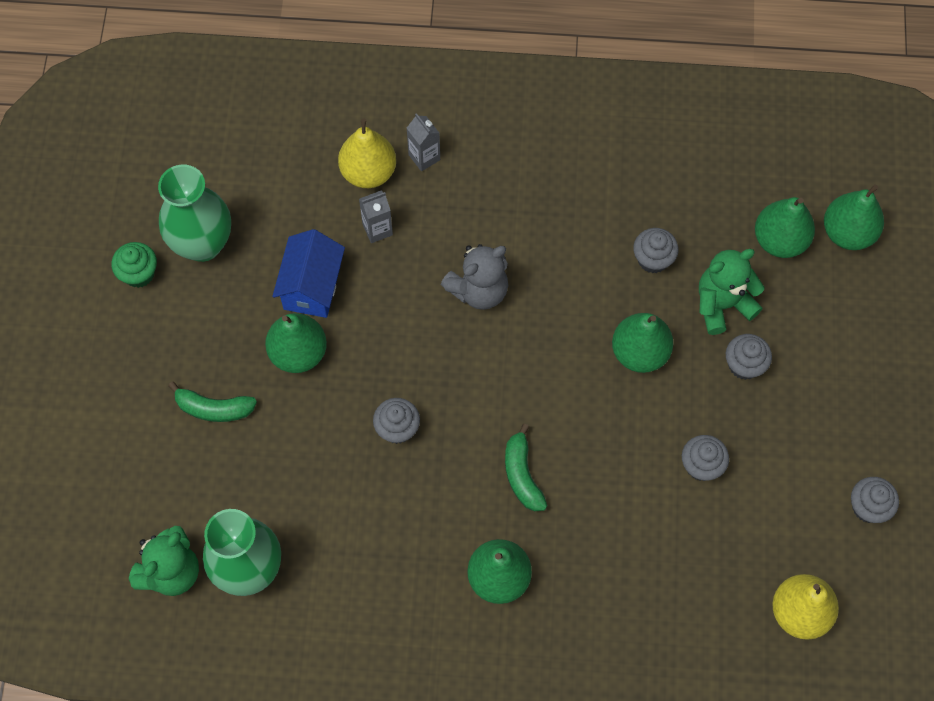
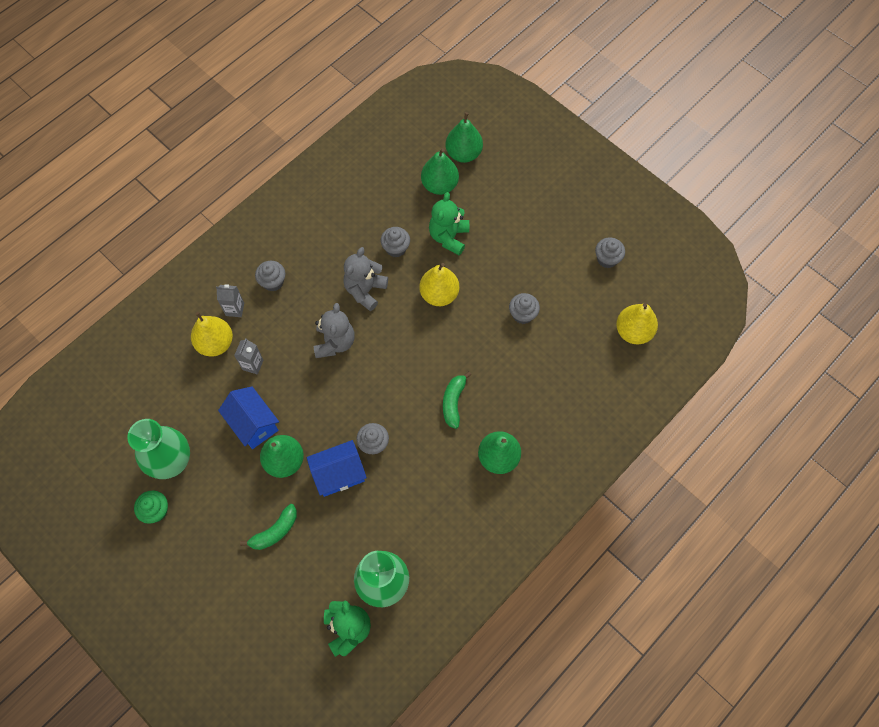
camera: 50 degrees left, 0 degrees up
(331, 421) = (339, 474): none -> blue house
(522, 475) = (453, 402): green banana -> green banana turned 75 degrees clockwise
(570, 270) = (365, 290): none -> grey teddy bear
(639, 352) = (439, 294): green pear -> yellow pear
(744, 365) = (488, 253): grey cupcake -> grey cupcake (273, 282)

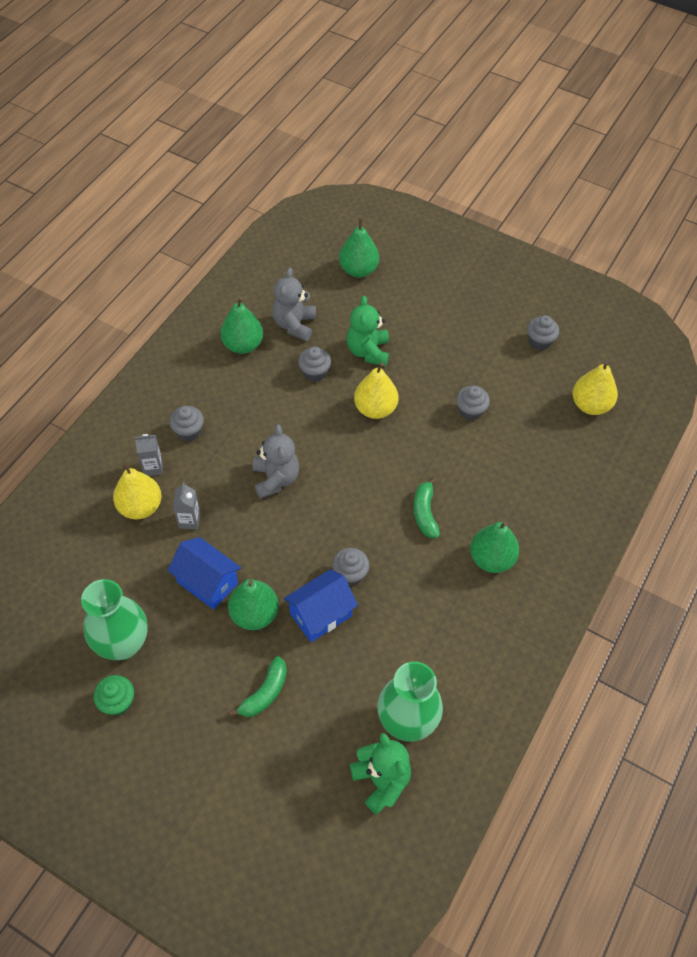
camera: 15 degrees left, 10 degrees down
(365, 290) = (294, 420): grey teddy bear -> grey teddy bear (294, 324)
(439, 185) = (342, 304): green pear -> green pear (243, 345)

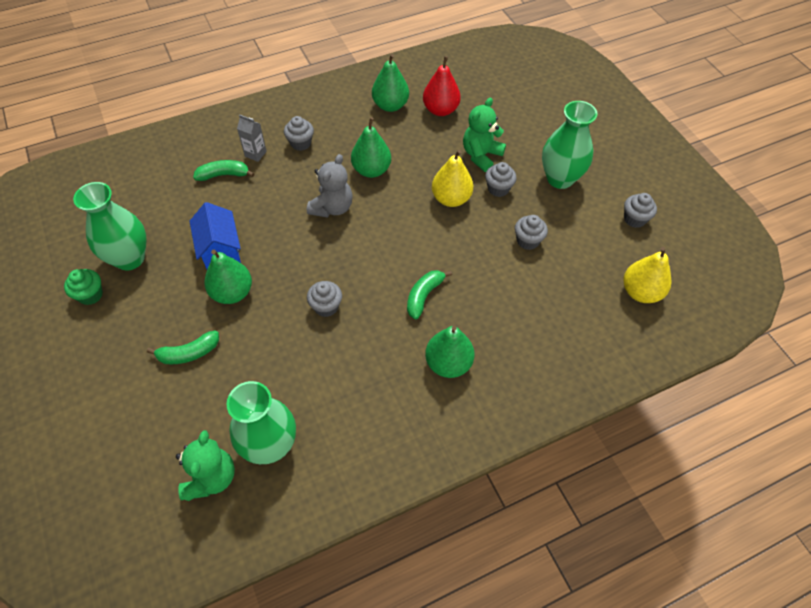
camera: 35 degrees right, 0 degrees up
(140, 507) = (224, 175): yellow pear -> green banana
(189, 520) = (247, 202): grey carton -> none
(294, 324) = (440, 110): grey teddy bear -> red pear
(315, 373) = (426, 150): grey cupcake -> grey cupcake (498, 189)
(321, 615) = (278, 323): blue house -> none
(358, 270) = (523, 96): green pear -> green pear (371, 170)
(452, 337) = (560, 178): none -> green vase

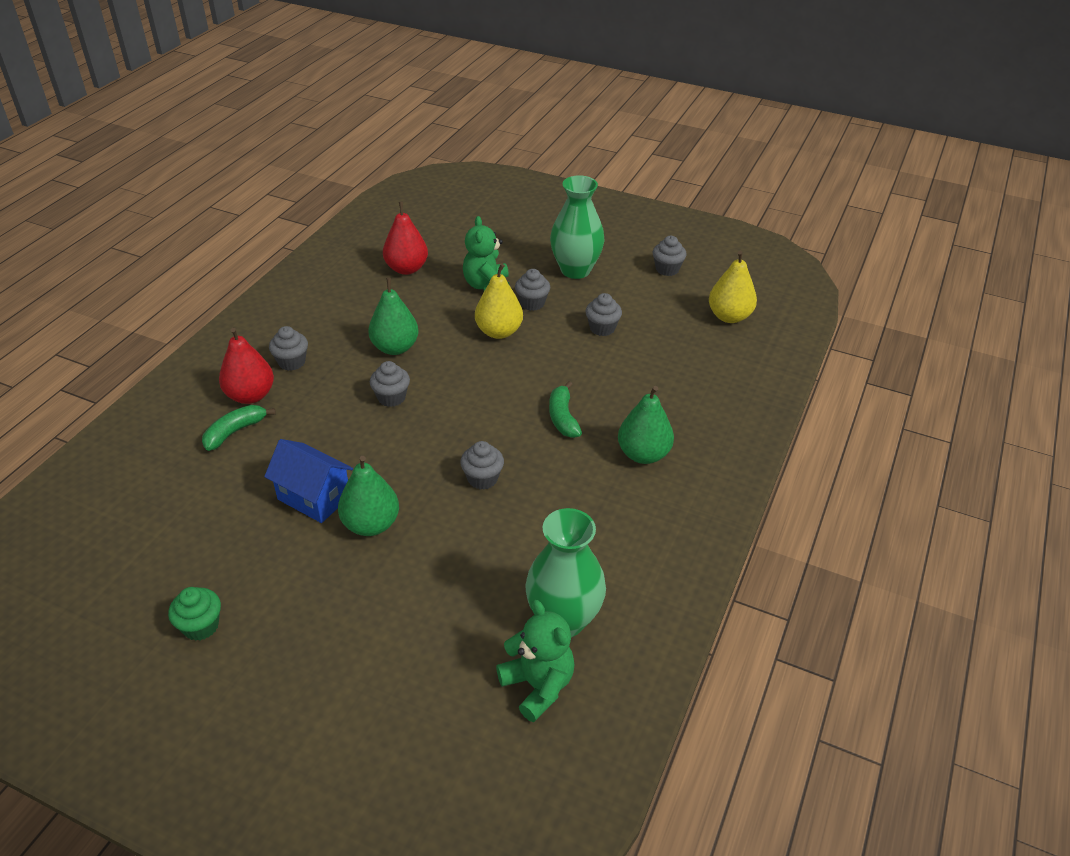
camera: 40 degrees left, 15 degrees down
(129, 258) = (210, 565): green vase -> none
(189, 353) = (386, 603): green banana -> none
(255, 154) = (250, 395): grey carton -> red pear
(332, 208) = (391, 398): grey teddy bear -> grey cupcake
(390, 105) = (351, 287): green pear -> none

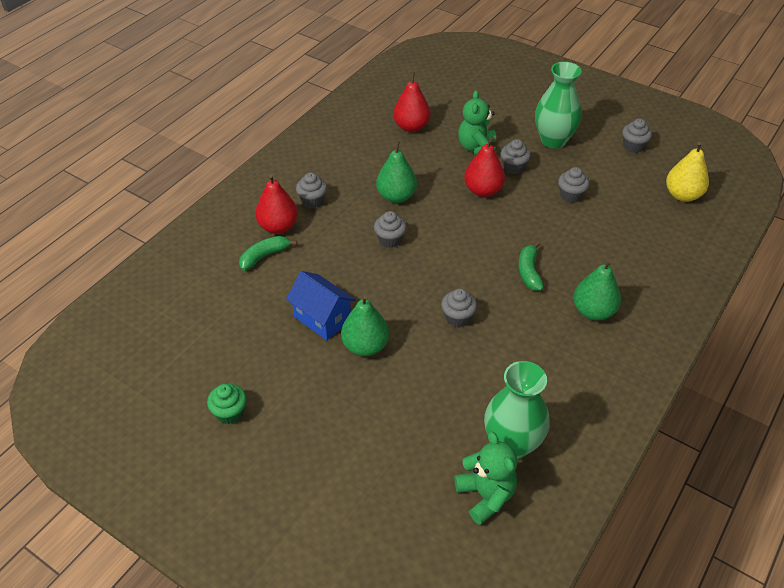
camera: 10 degrees right, 5 degrees up
(499, 332) = (483, 190): yellow pear -> red pear

